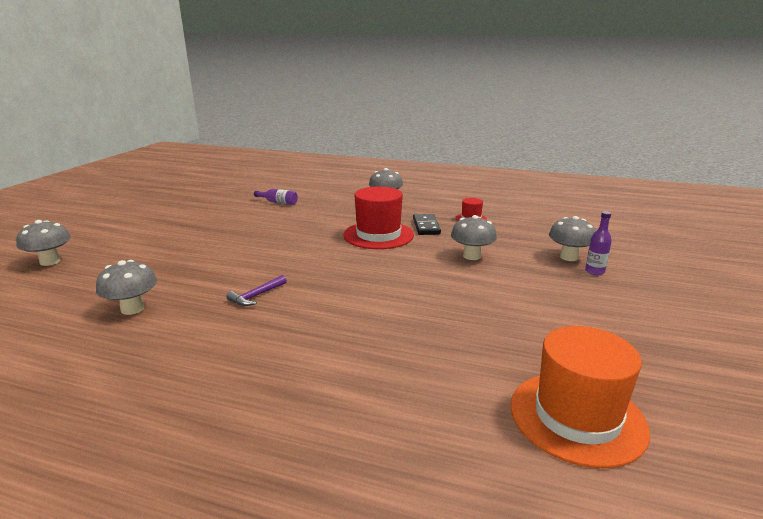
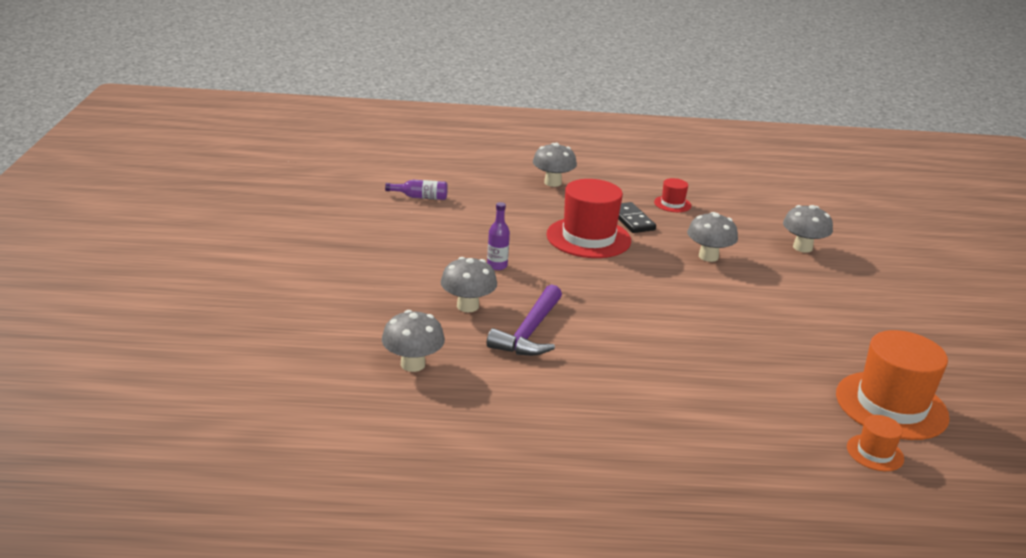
camera: 20 degrees left, 5 degrees up
(50, 261) = (230, 318): grey mushroom -> grey mushroom (467, 306)
(256, 296) = (529, 332): purple hammer -> purple hammer, size x1.75
(520, 474) = (875, 453): none -> orange hat
(594, 271) = (835, 263): purple bottle -> purple bottle (497, 266)

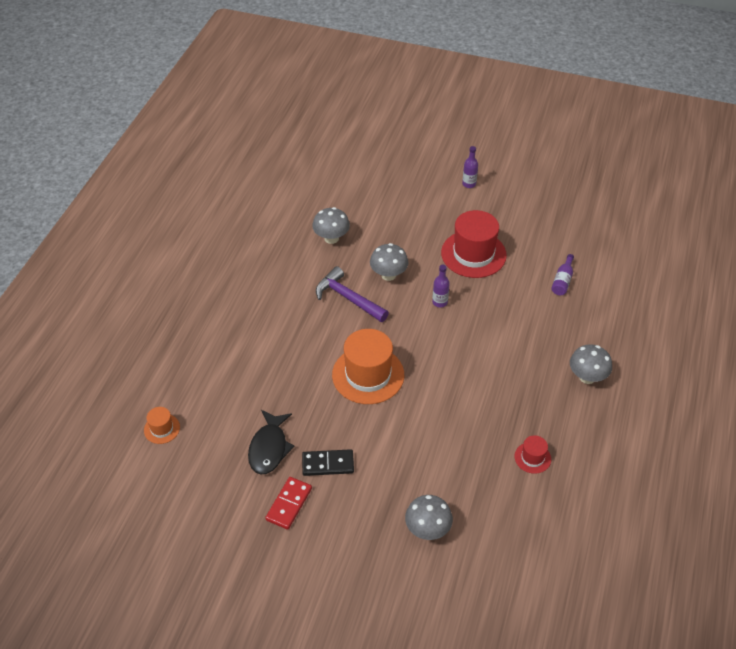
camera: 110 degrees right, 20 degrees up
(252, 263) = (469, 184): none -> purple bottle
(588, 238) = (474, 370): red hat -> red hat (473, 254)
(631, 220) = (503, 412): black domino -> black domino (328, 464)
(708, 256) = (426, 444): grey mushroom -> none
(811, 355) = (269, 448): none -> black fish
(864, 328) = (289, 504): none -> red domino
(891, 405) = (198, 466): orange hat -> orange hat (368, 375)

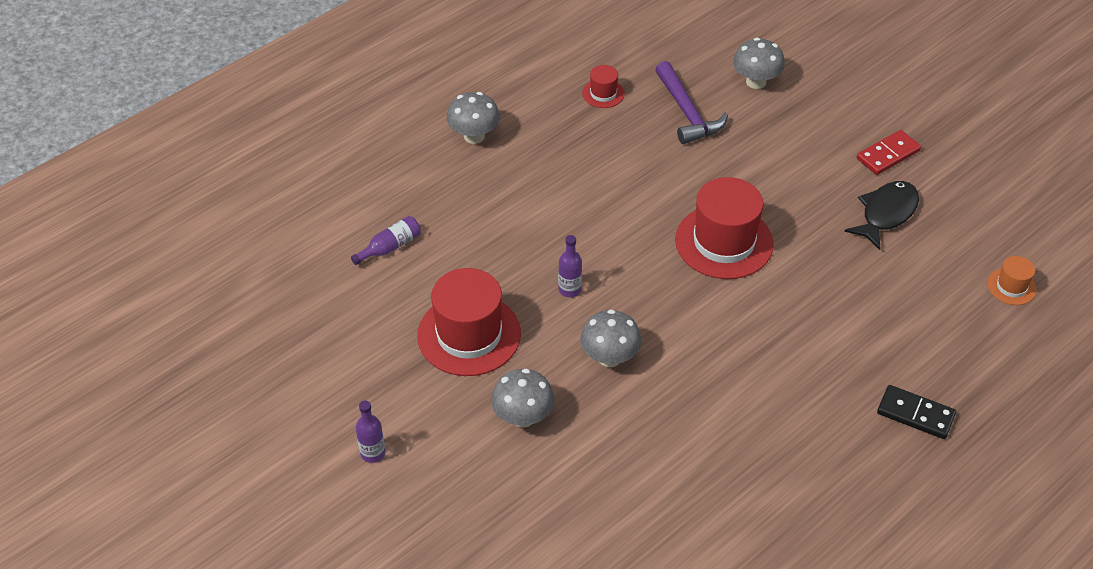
camera: 150 degrees left, 0 degrees up
(328, 464) = (826, 173): black domino -> black domino (915, 414)
(331, 238) = (654, 456): grey mushroom -> grey mushroom (523, 417)
(348, 298) = (688, 348): purple hammer -> purple hammer (687, 112)
(368, 375) = (724, 242): orange hat -> red hat

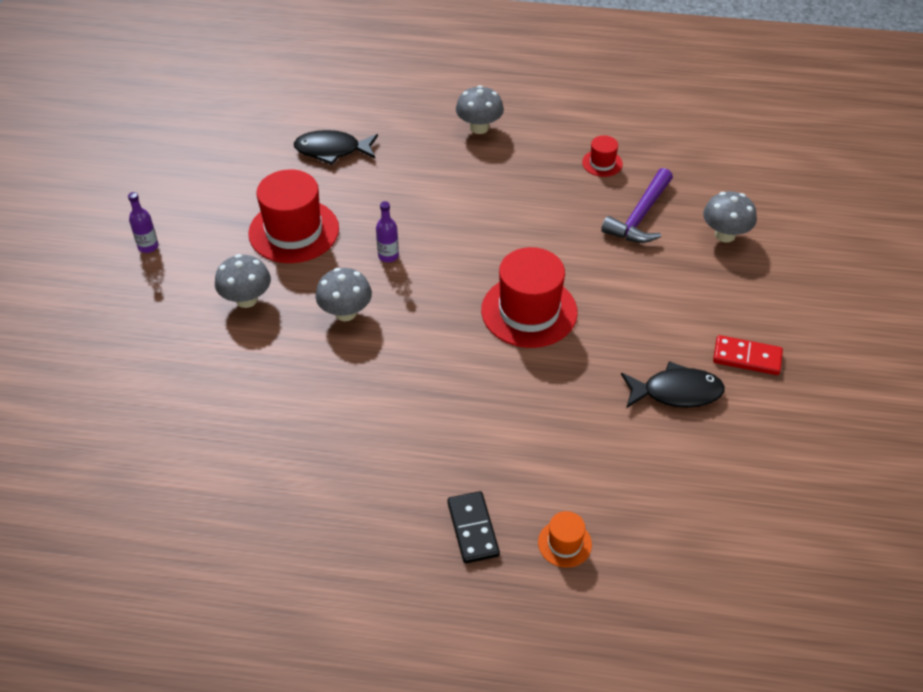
camera: 50 degrees right, 0 degrees up
(390, 247) = (332, 150): purple bottle -> black fish
(1011, 286) = (691, 523): orange hat -> orange hat (564, 543)

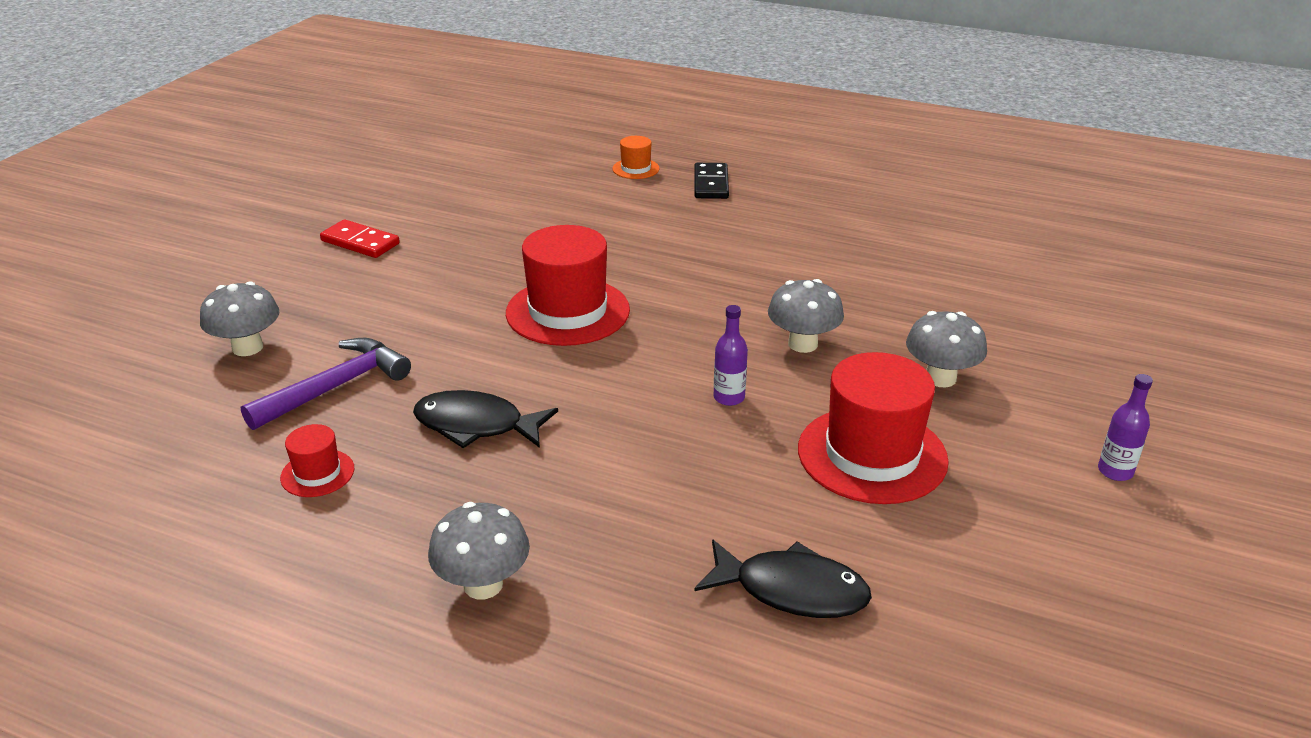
camera: 165 degrees left, 15 degrees down
(676, 392) = (459, 230): black fish -> black fish (476, 425)

